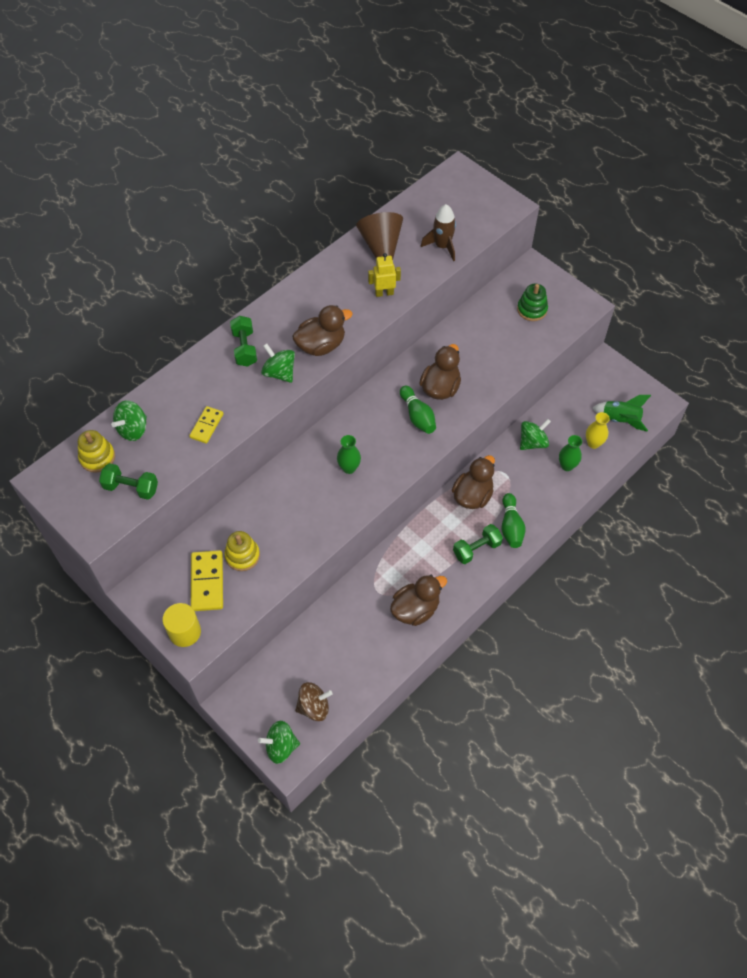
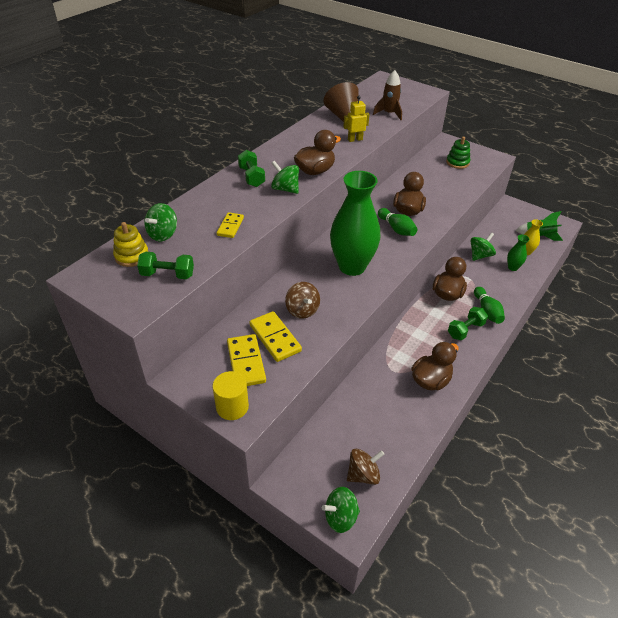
camera: 10 degrees left, 15 degrees down
(242, 555) = (275, 338): yellow stacking toy -> yellow domino
(279, 523) = (302, 310): none -> brown spinning top
(349, 468) = (352, 266): green vase -> green vase, size x2.33

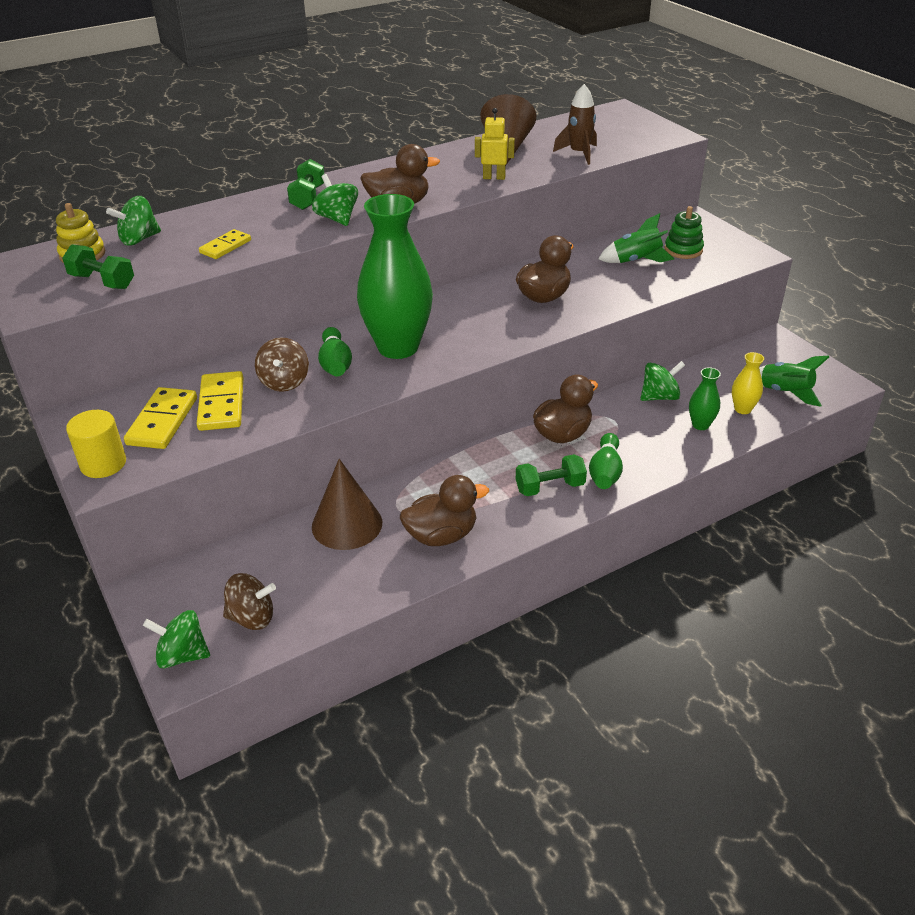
camera: 25 degrees right, 5 degrees down
(371, 391) = (347, 524): none -> brown cone
(396, 229) = (505, 316): green bowling pin -> green bowling pin (335, 364)
(438, 175) = (636, 261): none -> green rocket

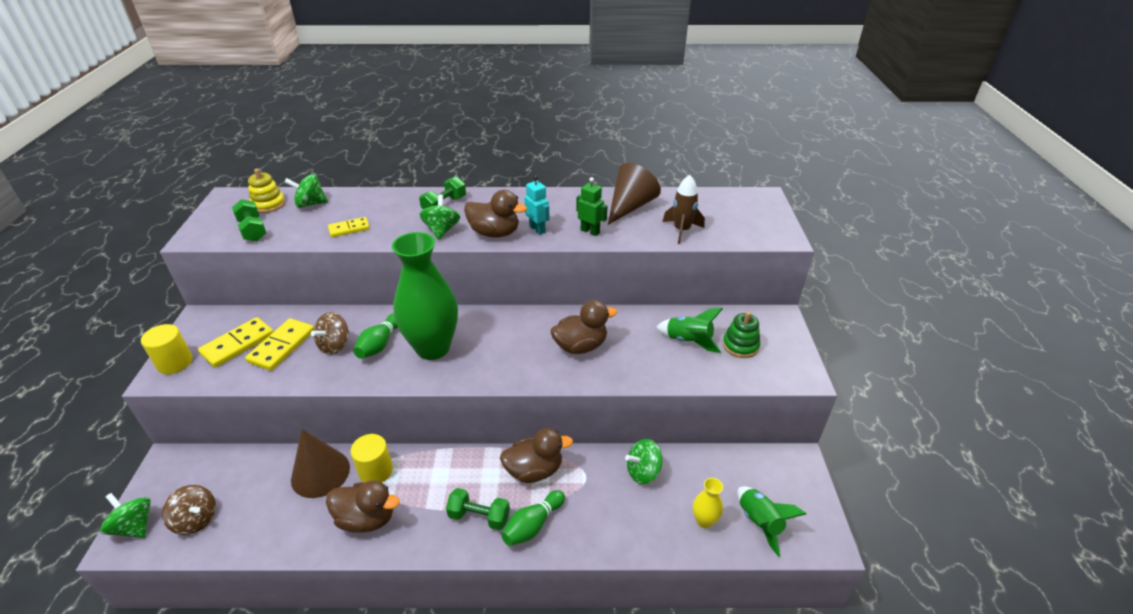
camera: 30 degrees right, 0 degrees up
(405, 498) = (376, 471): none -> yellow cylinder
(439, 190) = (537, 229): none -> turquoise robot
(494, 177) = (590, 231): yellow robot -> green robot
(659, 397) = (643, 472): green spinning top -> green spinning top turned 150 degrees clockwise
(700, 425) = (652, 518): green vase -> none

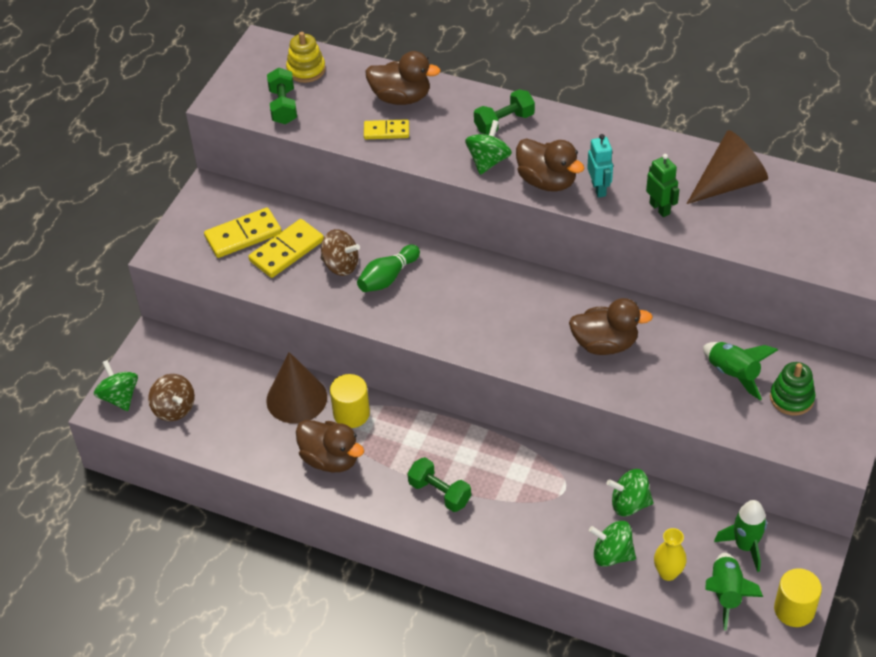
camera: 25 degrees right, 10 degrees up
(175, 362) = (179, 240): yellow cylinder -> yellow cylinder (794, 609)
(310, 204) = (352, 81): green spinning top -> green spinning top (612, 554)
(335, 345) = (341, 265): brown spinning top -> brown spinning top turned 120 degrees counterclockwise
(433, 348) = (442, 299): green vase -> none
(533, 525) = (489, 518): green bowling pin -> none
(534, 470) = (513, 465): brown duck -> brown duck (401, 97)
(681, 230) = (772, 237): brown rocket -> none
(749, 476) = (745, 546): none -> green rocket

